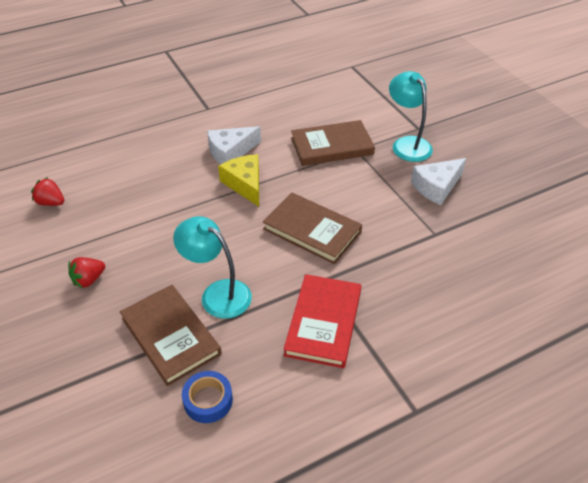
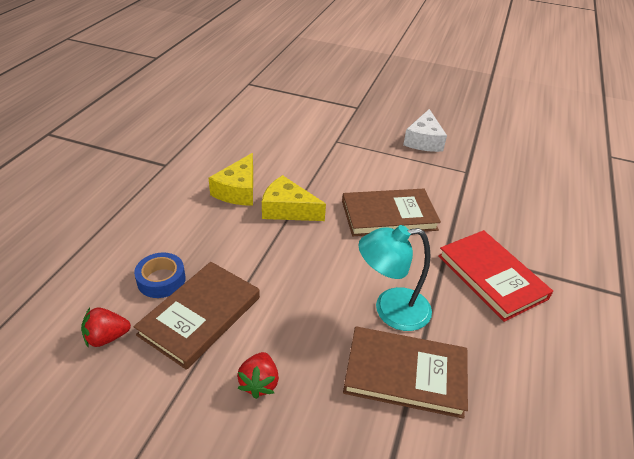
camera: 45 degrees left, 5 degrees down
(208, 400) = (507, 401): blue tape -> blue tape (161, 280)
(230, 152) = (238, 190): white cheese -> yellow cheese
(332, 146) = (315, 147): brown book -> brown book (200, 316)
(407, 144) = (365, 121): turquoise lamp -> none

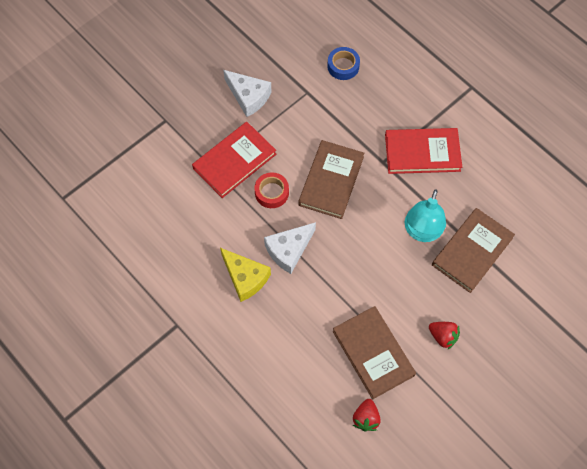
camera: 60 degrees left, 25 degrees up
(161, 280) = (326, 369): blue tape -> blue tape (343, 66)
(287, 209) = (289, 250): yellow cheese -> white cheese
(341, 181) = (271, 192): none -> red tape
(353, 151) = (234, 161): none -> red book

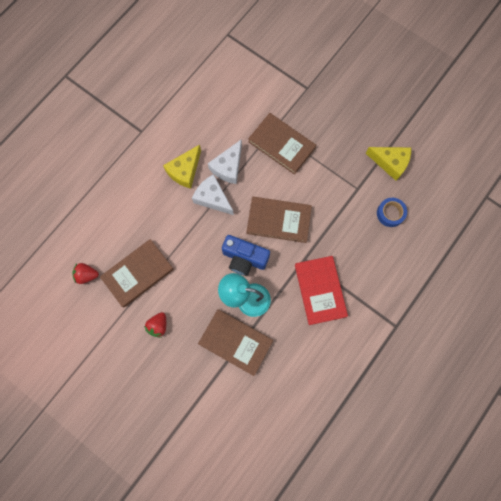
camera: 80 degrees right, 10 degrees up
(234, 161) = (281, 145): red book -> brown book
(248, 97) = (342, 144): white cheese -> white cheese (228, 167)
(271, 192) = (259, 177): red tape -> none
(282, 54) = (390, 163): none -> yellow cheese
(372, 226) = (244, 258): none -> blue camera

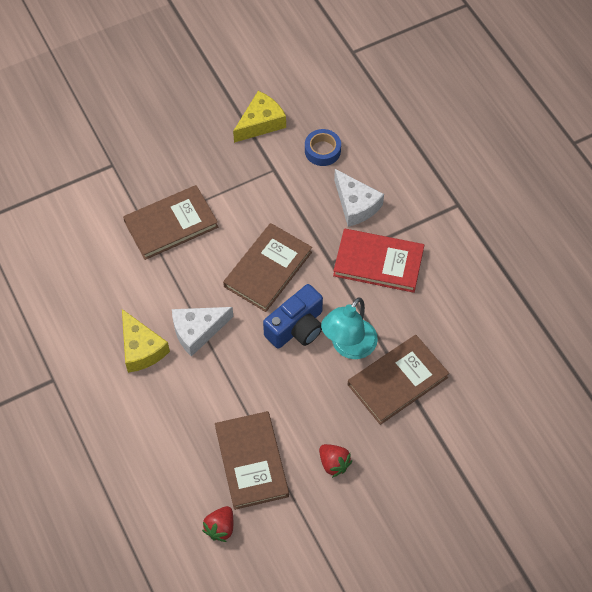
camera: 65 degrees left, 15 degrees down
(228, 167) = (165, 296): white cheese -> white cheese (356, 205)

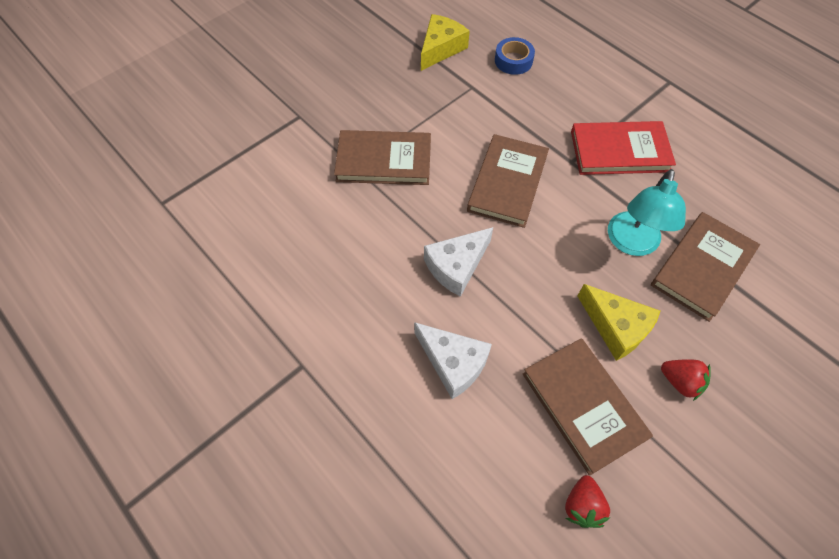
camera: 15 degrees left, 0 degrees up
(141, 348) = (398, 301): yellow cheese -> yellow cheese (616, 327)
(171, 224) = (384, 160): brown book -> brown book turned 45 degrees clockwise
(296, 327) = (565, 236): blue camera -> none
(356, 205) = (570, 102): white cheese -> white cheese (453, 363)

